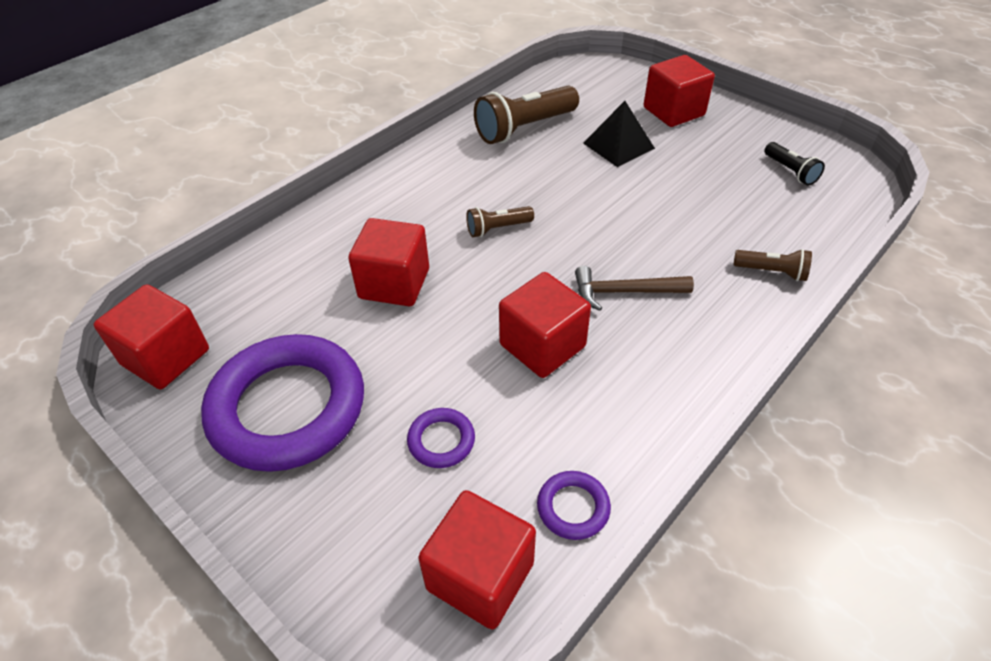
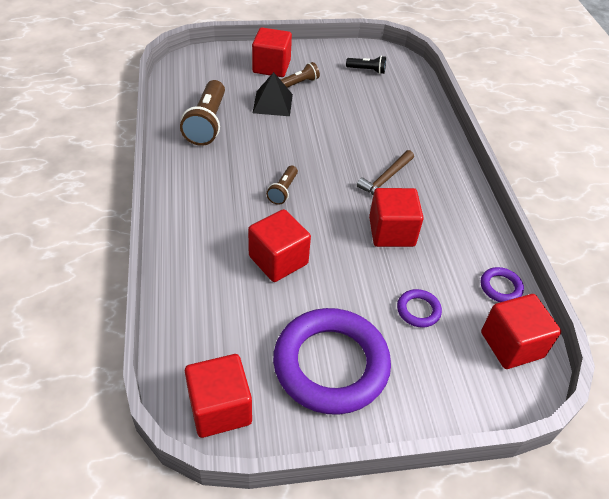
camera: 55 degrees left, 0 degrees up
(772, 272) = (425, 126): brown flashlight -> brown flashlight (300, 83)

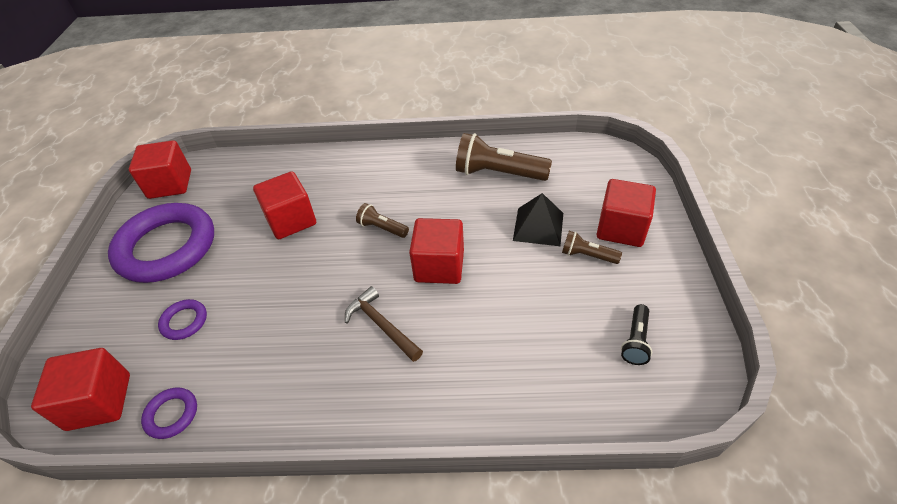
camera: 105 degrees right, 0 degrees up
(300, 83) = (587, 255): brown flashlight -> brown flashlight turned 135 degrees clockwise
(391, 232) = (294, 316): red cube -> red cube (439, 266)

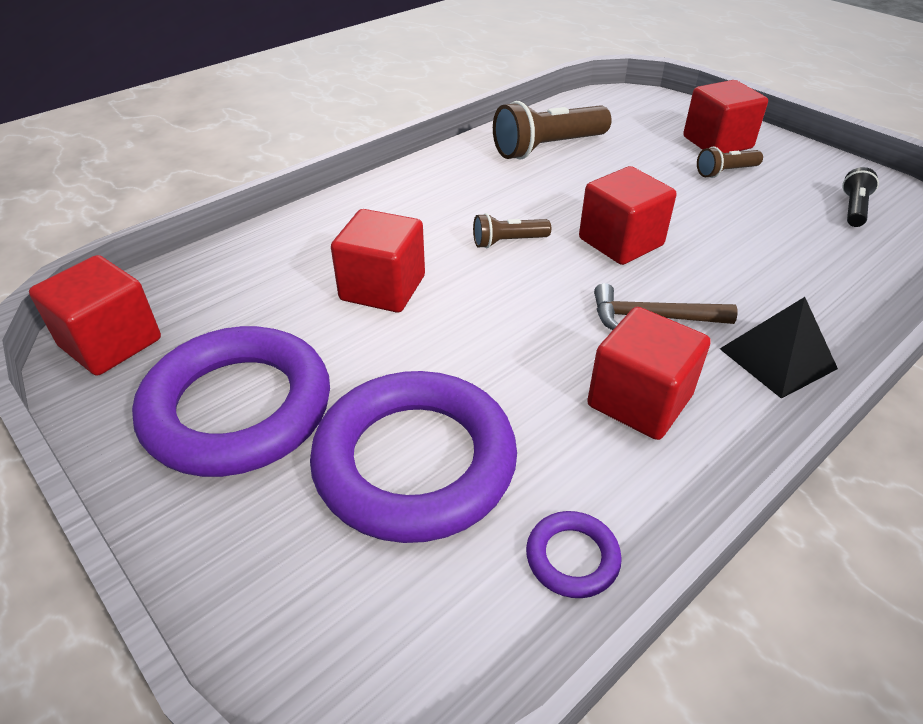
camera: 45 degrees left, 5 degrees down
(99, 401) = (444, 631): red cube -> red cube (639, 401)
(184, 321) = (415, 462): purple ring -> purple ring, size x2.42
(538, 226) = (653, 170): black pyramid -> black pyramid (777, 358)
(635, 341) = (853, 209): black flashlight -> black flashlight turned 135 degrees counterclockwise

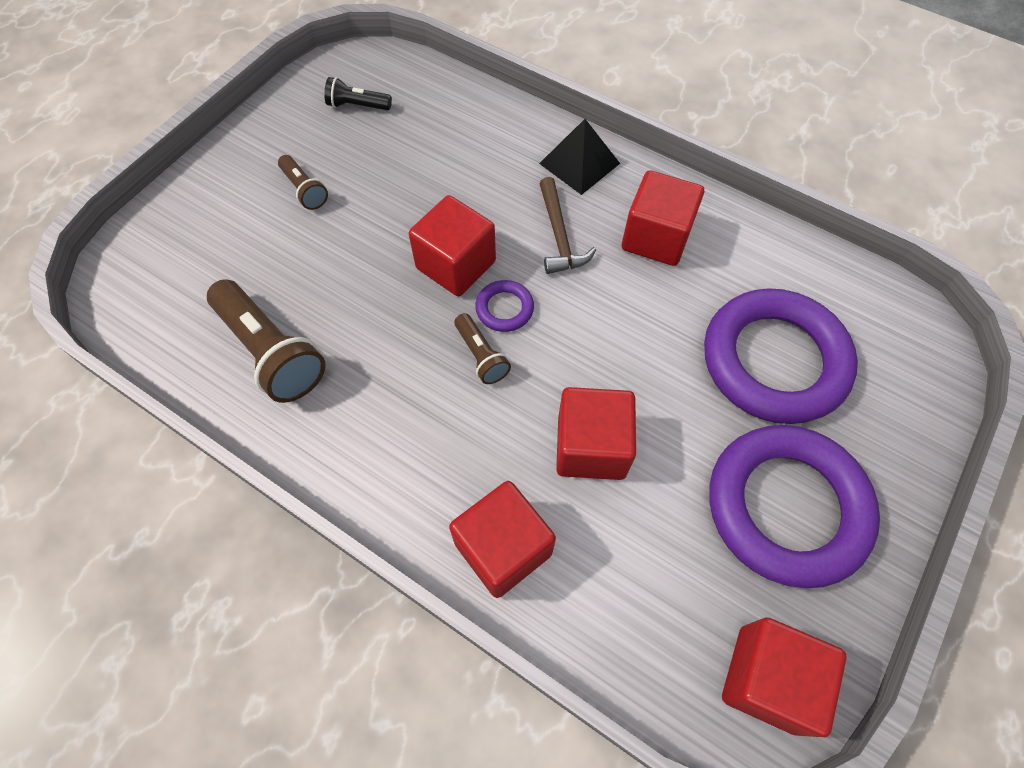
camera: 105 degrees left, 20 degrees up
(572, 557) = (799, 261): purple ring -> purple ring (504, 308)
(717, 142) = (238, 196): red cube -> red cube (503, 548)

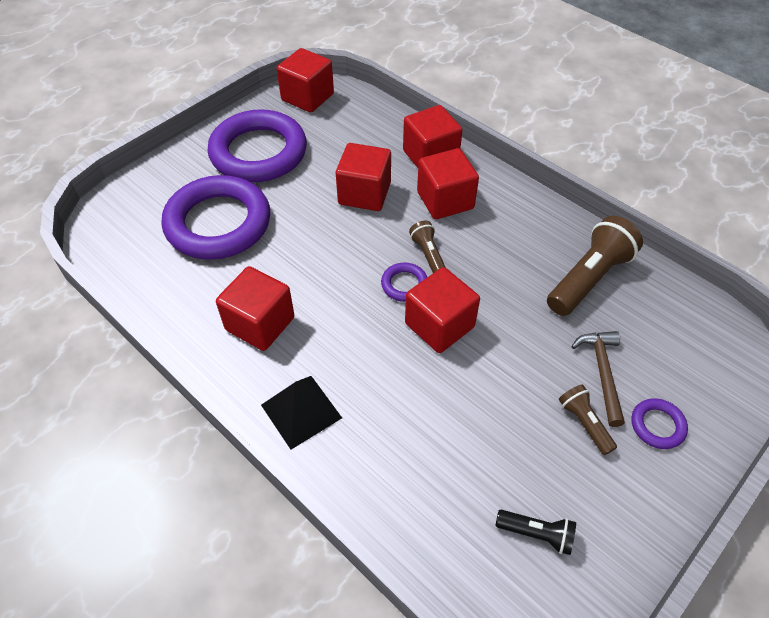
camera: 170 degrees left, 10 degrees down
(232, 197) = (657, 425): none -> purple ring
(271, 352) = (589, 278): brown flashlight -> brown flashlight turned 75 degrees clockwise
(468, 453) = (445, 200): none -> red cube
(559, 236) = (344, 338): brown hammer -> brown hammer (602, 373)

